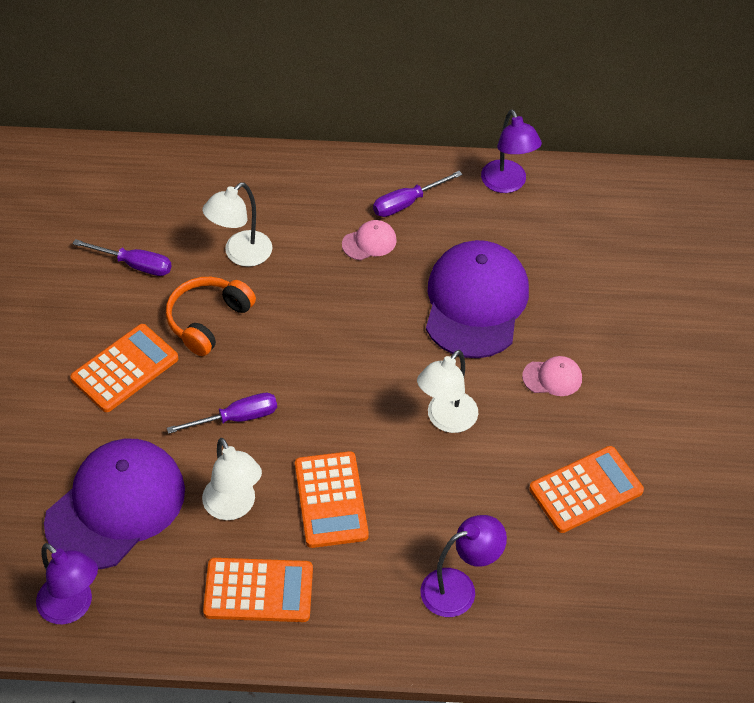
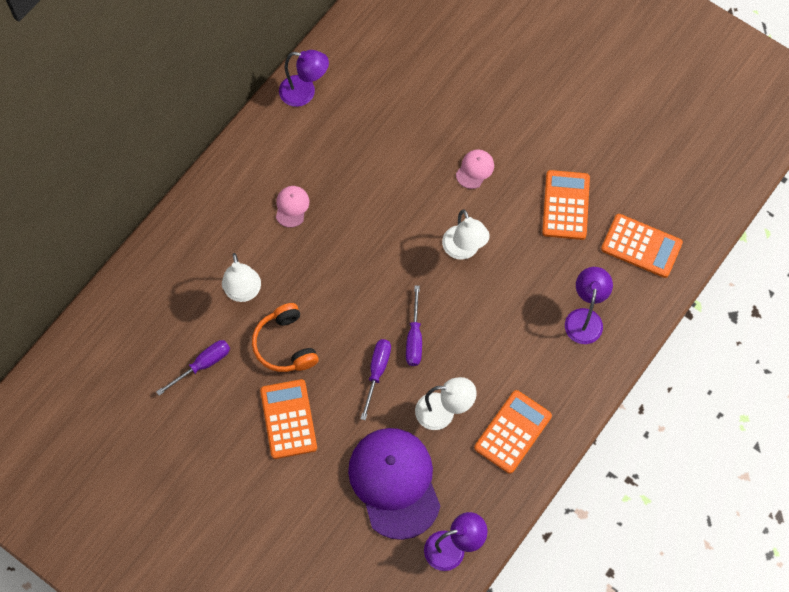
camera: 55 degrees left, 15 degrees up
(331, 500) = (476, 352): orange calculator -> orange calculator (641, 246)
(407, 203) = (275, 163): purple screwdriver -> purple screwdriver (414, 338)
(475, 302) = (387, 175): purple cap -> none

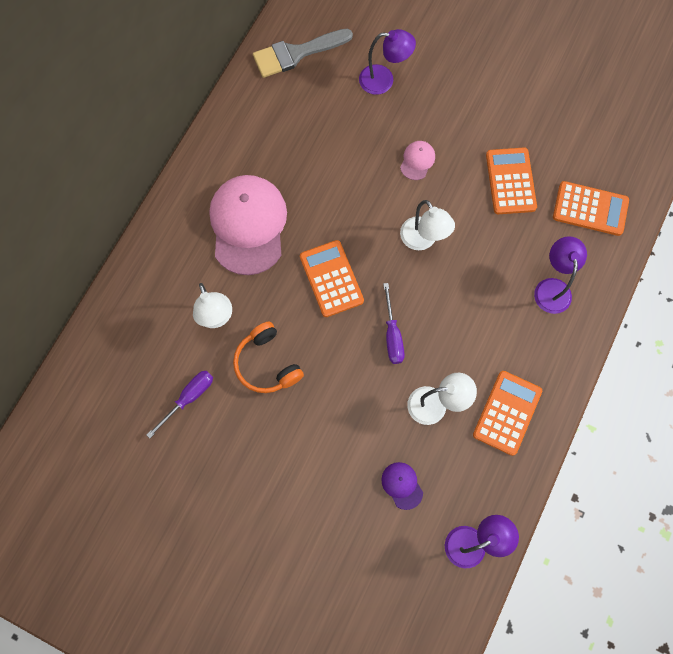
camera: 10 degrees left, 5 degrees up
(288, 419) = (284, 439): orange calculator -> orange calculator (331, 279)
(292, 207) = (248, 225): pink cap -> pink cap, size x2.38
(304, 93) = (240, 113): purple lamp -> purple lamp (384, 80)
(373, 41) = (296, 54): none -> grey brush
(377, 372) = (362, 375): purple screwdriver -> none
(394, 483) = (402, 485): purple cap -> purple cap, size x0.42

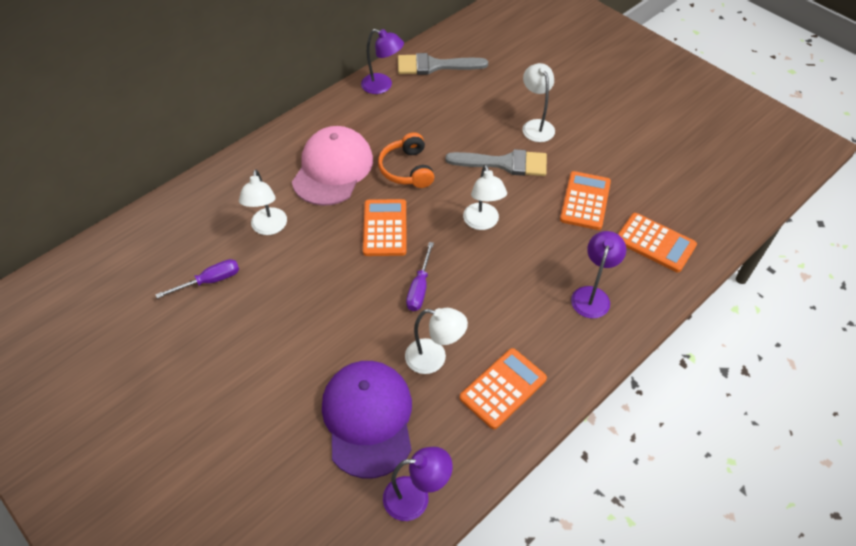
camera: 20 degrees right, 20 degrees down
(267, 364) = (293, 276): orange headphones -> orange headphones (407, 169)
(384, 80) = (501, 101): purple lamp -> purple lamp (382, 86)
(402, 485) = (368, 418): purple cap -> purple cap, size x2.38
(417, 161) = (504, 163): pink cap -> grey brush
(431, 102) = (536, 126): none -> white lamp

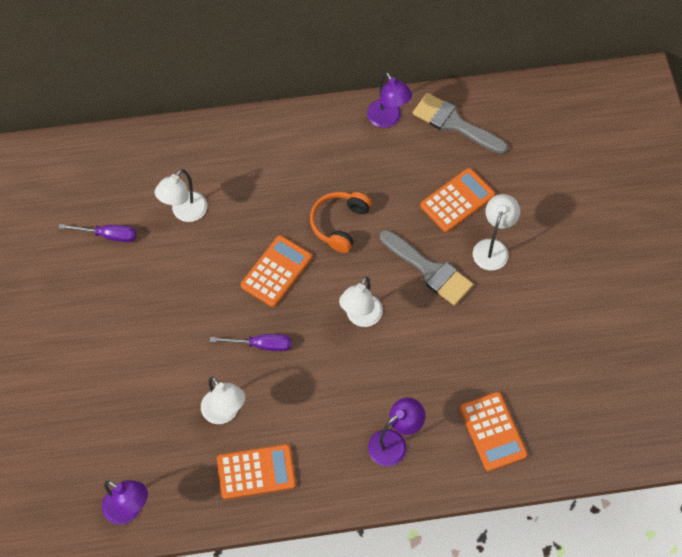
camera: 35 degrees right, 10 degrees up
(332, 169) = (277, 185): pink cap -> none
(368, 418) = (140, 428): purple cap -> none
(419, 288) = (261, 345): purple screwdriver -> purple screwdriver turned 135 degrees counterclockwise
(585, 201) = (468, 352): orange calculator -> orange calculator (457, 200)

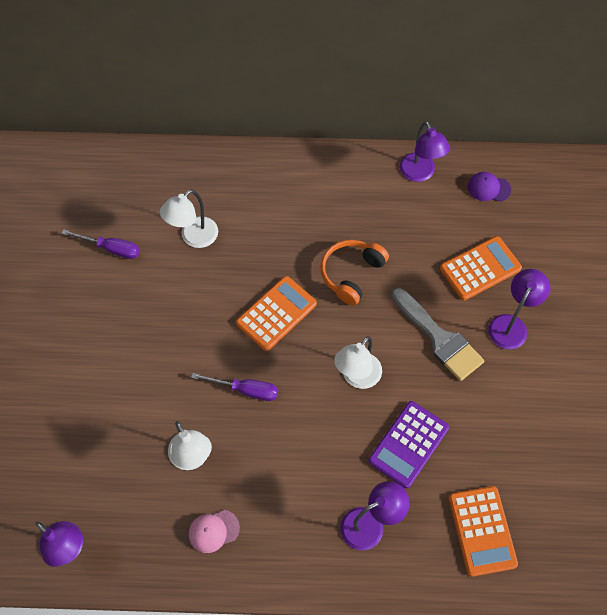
camera: 10 degrees right, 0 degrees up
(256, 472) = (213, 531): orange calculator -> pink cap
(417, 369) = (408, 444): none -> purple calculator
(454, 123) = (488, 188): grey brush -> purple cap
(493, 248) = (511, 325): white lamp -> purple lamp

